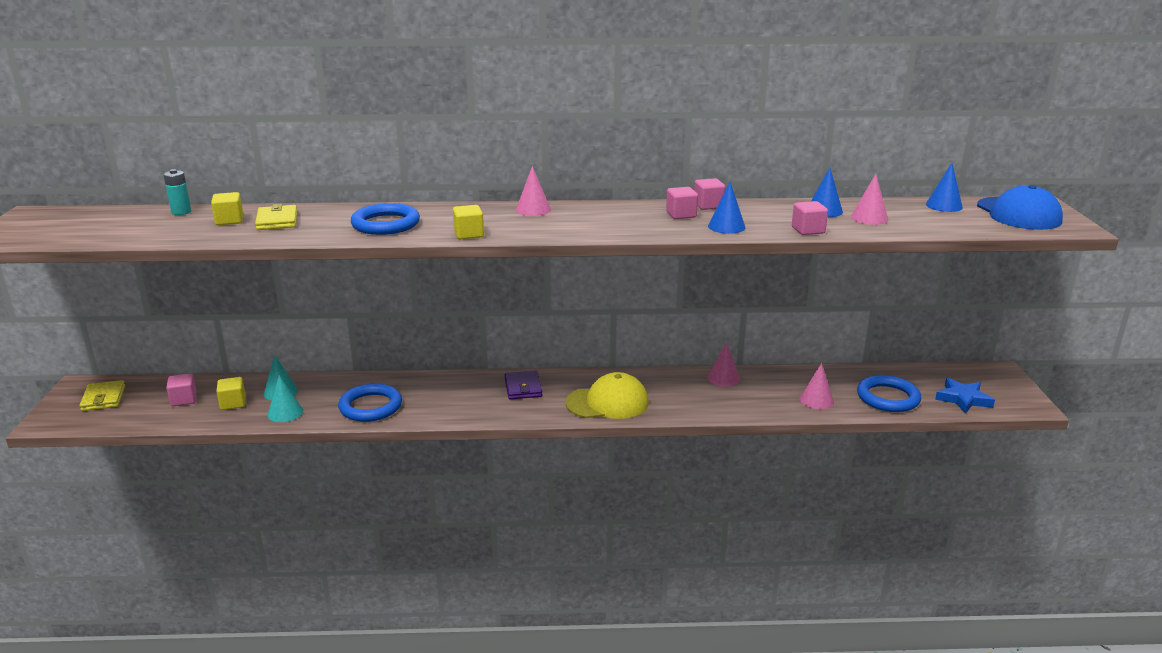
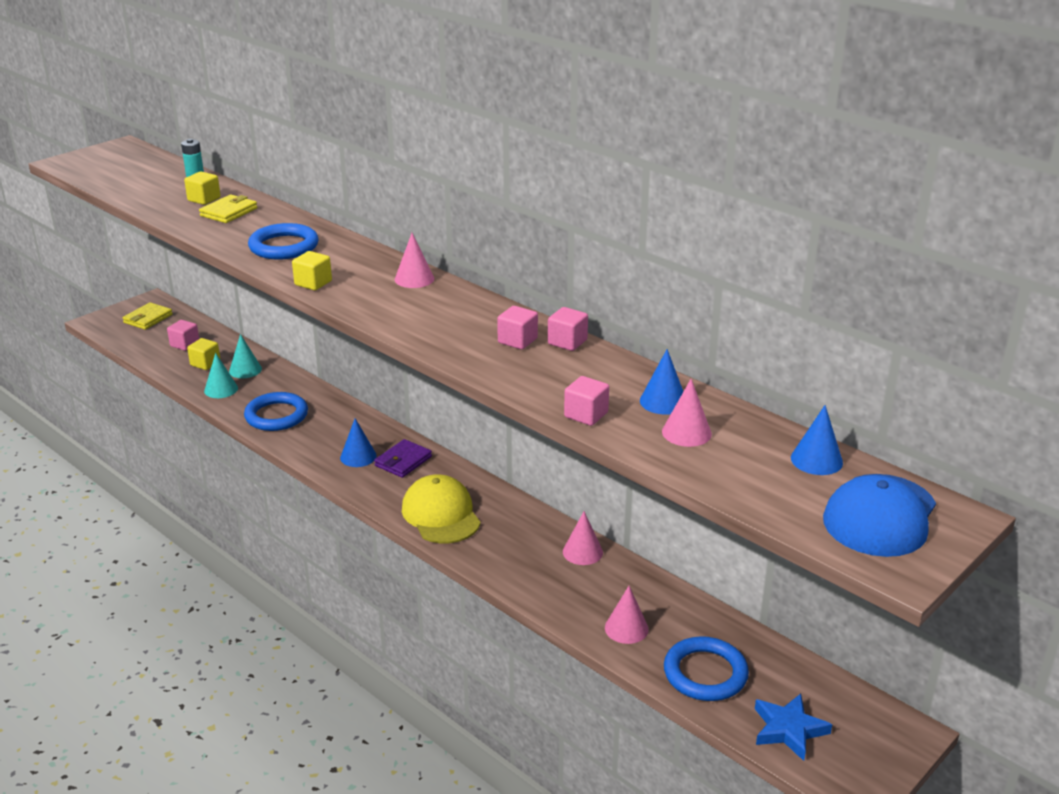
camera: 45 degrees right, 5 degrees up
(607, 403) = (441, 514): yellow cap -> yellow cap turned 150 degrees counterclockwise
(726, 226) = (523, 373): blue cone -> blue cone (358, 456)

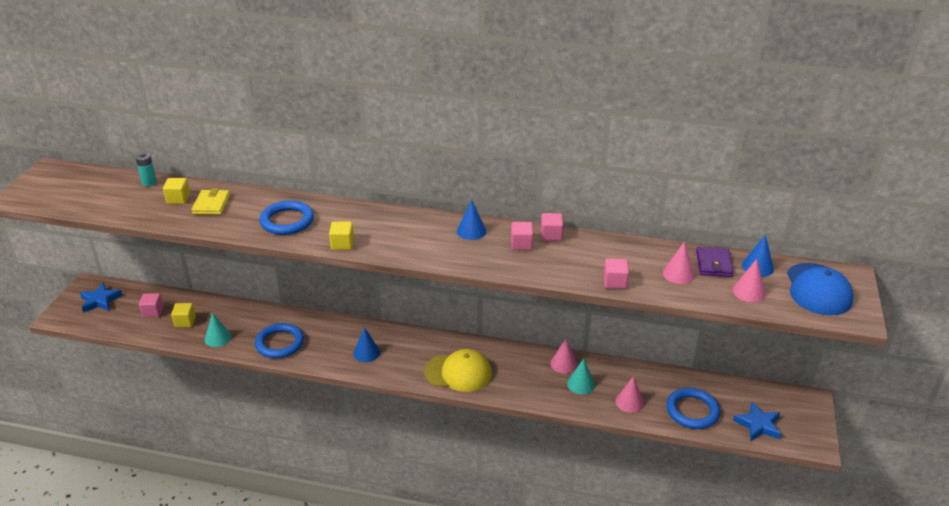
camera: 30 degrees left, 5 degrees up
(148, 318) = (100, 300): yellow wallet -> blue star
(245, 370) = (221, 316): turquoise cone -> turquoise cone (581, 384)
(403, 461) = (400, 345): purple wallet -> purple wallet (713, 264)
(414, 279) = (407, 219): pink cone -> pink cone (749, 291)
(441, 514) = (458, 373): yellow cap -> yellow cap turned 150 degrees clockwise
(663, 401) = (645, 258): blue cone -> blue cone (471, 231)

